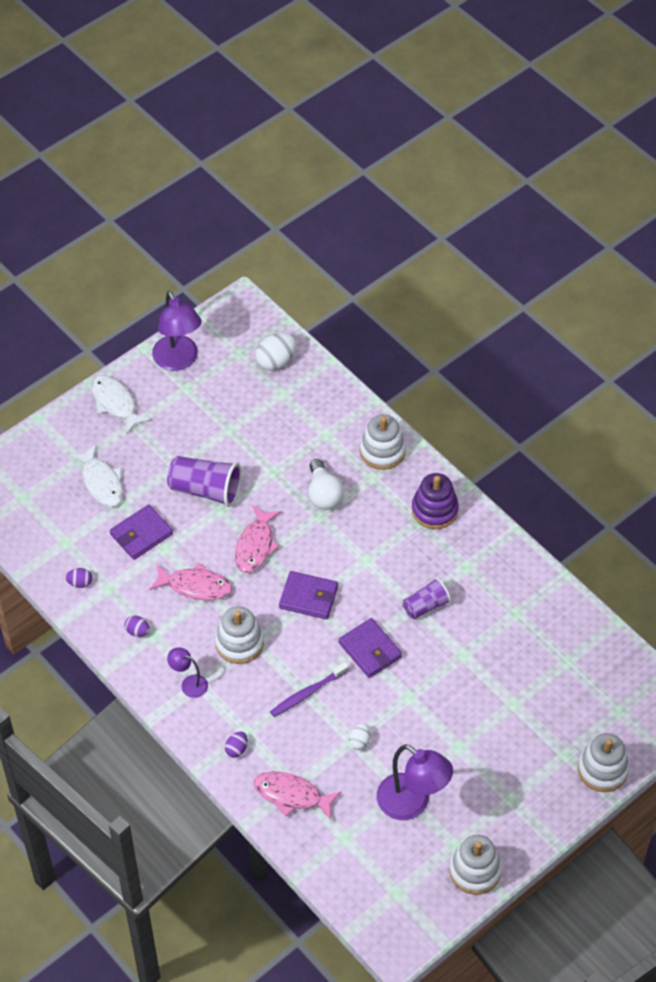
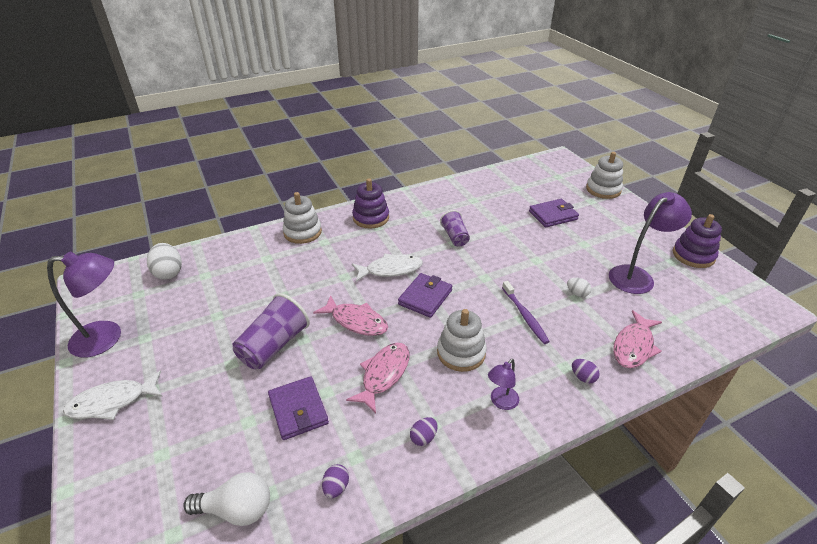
camera: 75 degrees left, 15 degrees down
(101, 482) = (207, 436): white fish -> white fish (391, 270)
(323, 494) = (324, 270): white light bulb -> white light bulb (237, 509)
(370, 650) = (488, 272): purple wallet -> purple wallet (553, 215)
(475, 870) = (693, 255): white stacking toy -> purple stacking toy

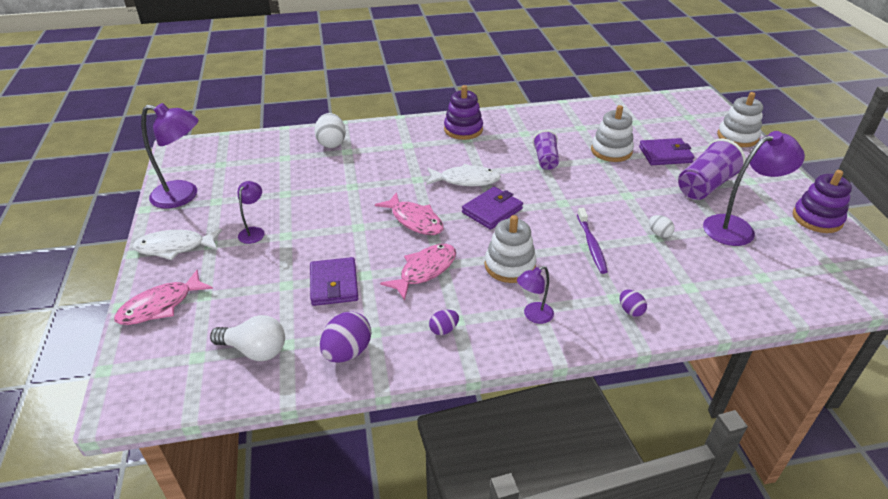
camera: 15 degrees right, 0 degrees up
(168, 272) = (252, 150): white egg -> white egg (331, 143)
(196, 366) = (254, 232): none -> purple lamp
(274, 345) = (329, 227): purple cup -> purple cup (705, 186)
(302, 232) = (389, 133): white stacking toy -> white stacking toy (611, 151)
(336, 487) = (347, 352): purple egg -> purple egg, size x1.81
(633, 346) = (701, 293): pink fish -> pink fish (160, 306)

